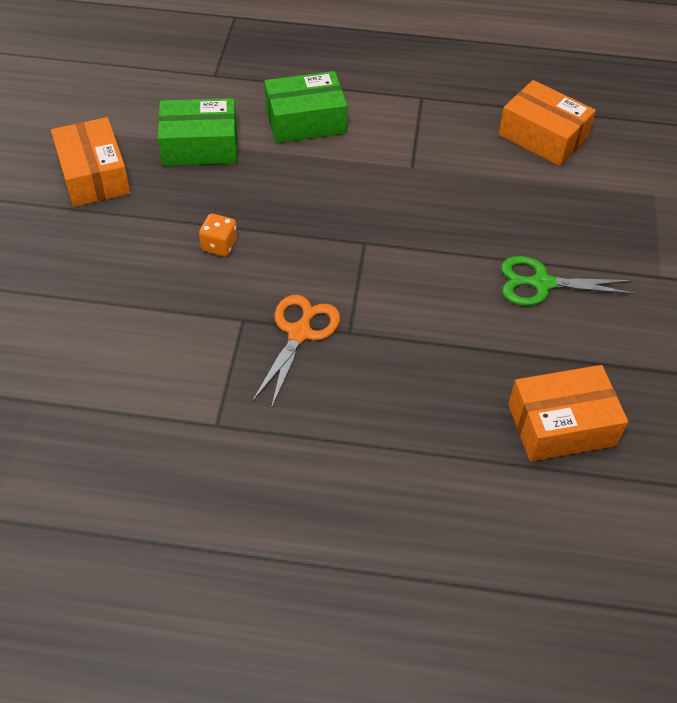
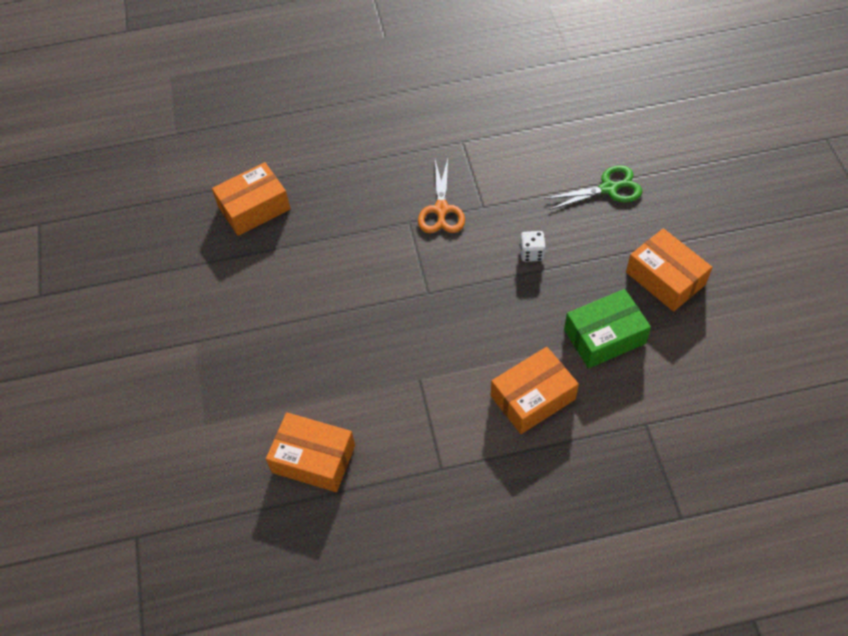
camera: 165 degrees right, 5 degrees up
(219, 245) = (531, 253): orange dice -> white dice
(305, 121) = (532, 397): green box -> orange box
(541, 283) = (285, 303): green scissors -> green scissors (609, 188)

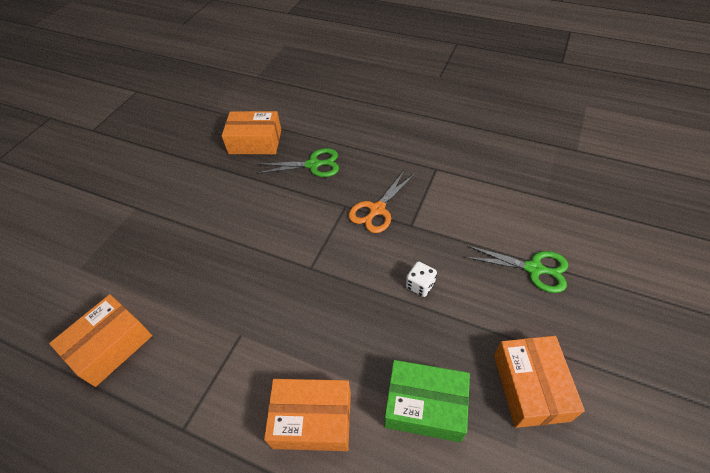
camera: 35 degrees right, 5 degrees down
(313, 459) = (110, 346): orange box -> orange box turned 75 degrees clockwise
(340, 199) = (313, 165): none -> green scissors

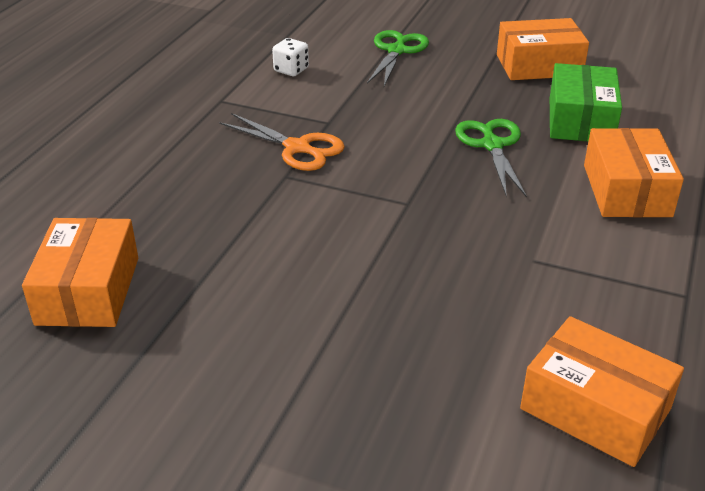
camera: 95 degrees left, 15 degrees down
(313, 165) = (181, 211): green scissors -> green scissors (492, 145)
(420, 285) = (428, 118): white dice -> white dice (291, 70)

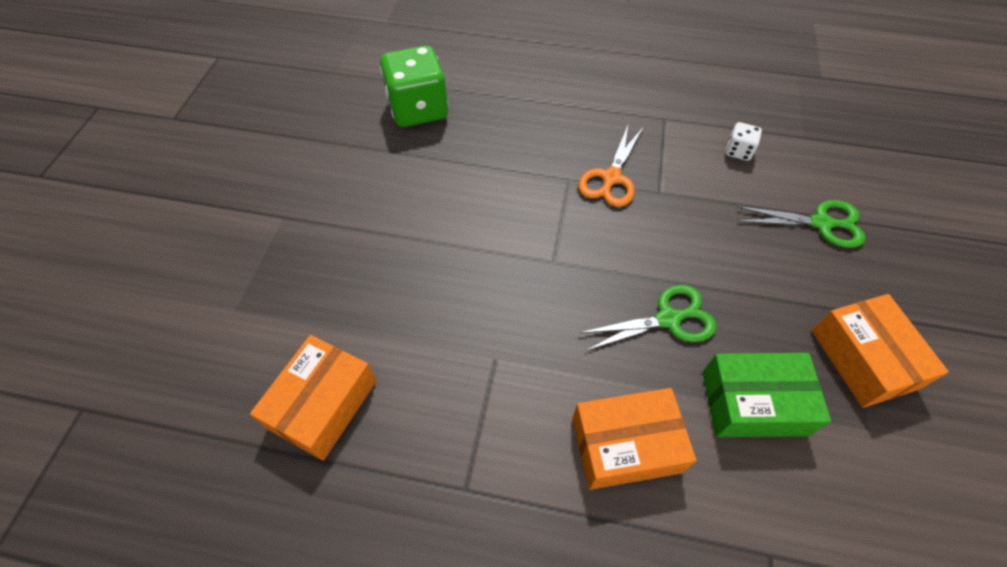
camera: 80 degrees right, 20 degrees up
(88, 290) = (418, 109): orange box -> green dice

